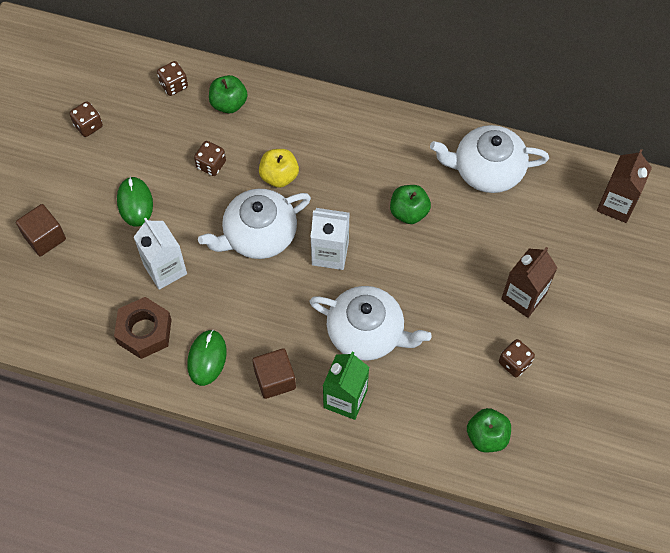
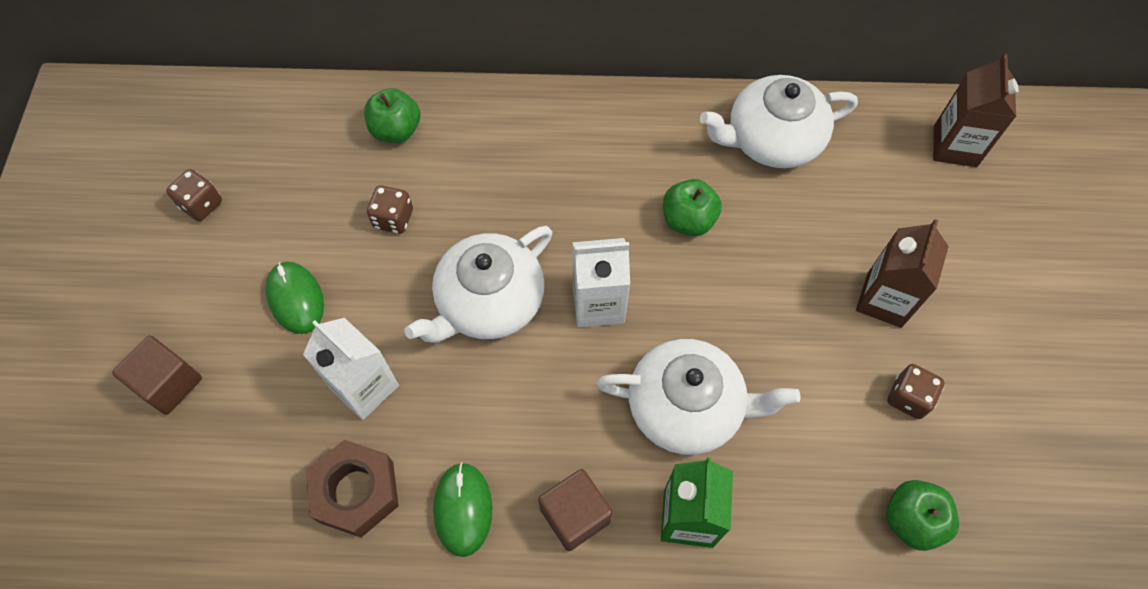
camera: 15 degrees left, 0 degrees up
(174, 85) = (312, 123): brown dice -> none
(279, 176) = (494, 212): yellow apple -> none

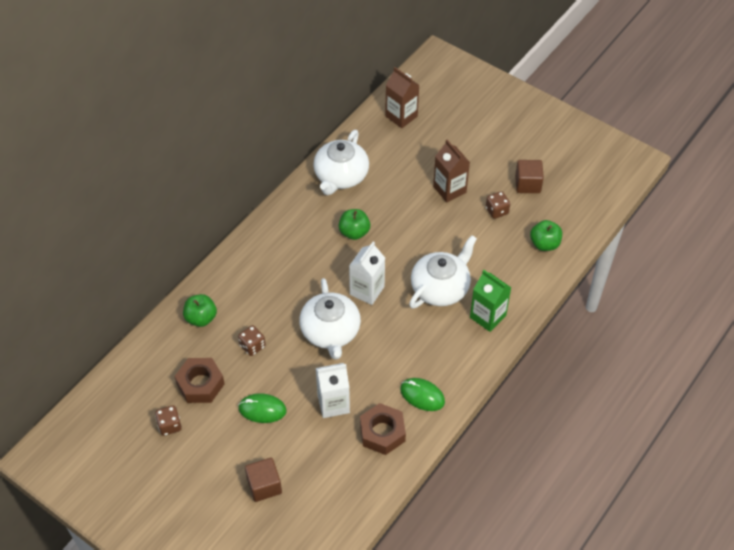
camera: 55 degrees left, 10 degrees down
(290, 197) = (200, 384): none -> brown nut
(575, 515) = (456, 356): brown cube -> brown cube (527, 184)

